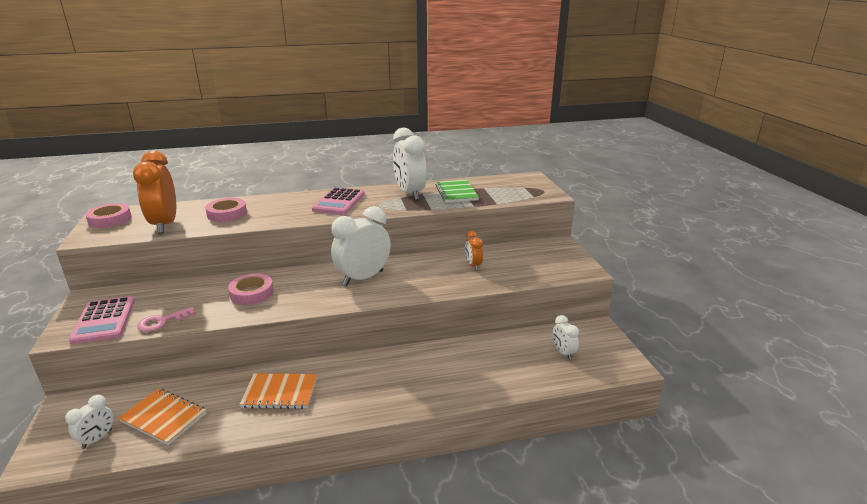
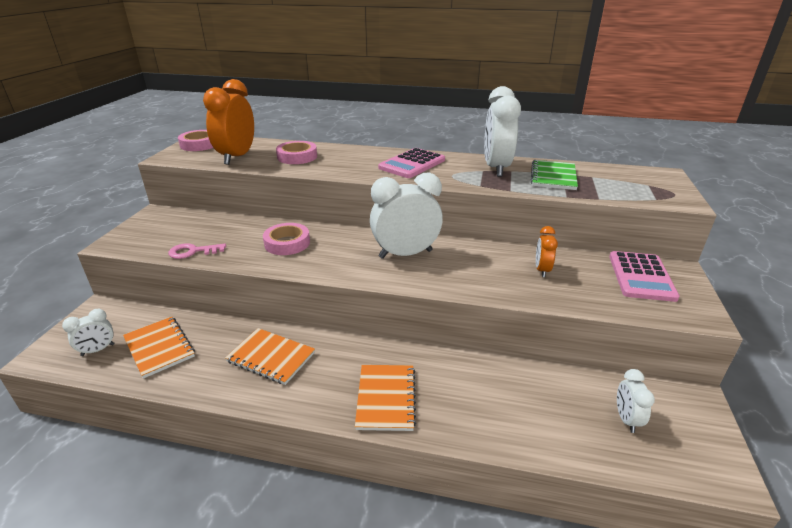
camera: 25 degrees right, 5 degrees up
(104, 320) = (151, 238): pink calculator -> pink calculator (641, 276)
(395, 391) = (386, 398): none -> orange notebook

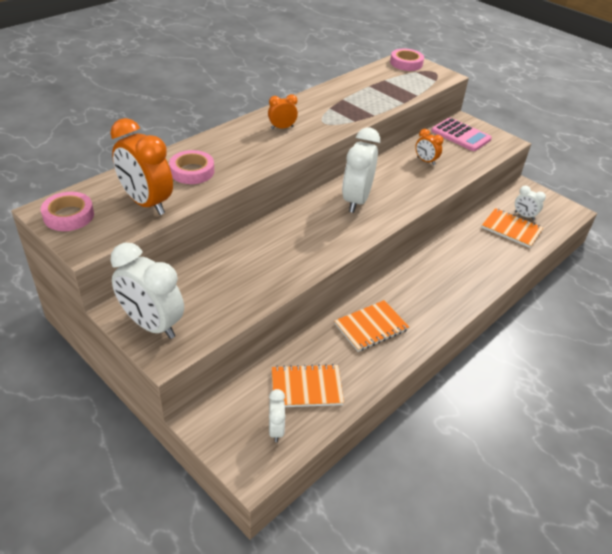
camera: 60 degrees left, 10 degrees up
(193, 252) = (241, 304): pink key -> none
(287, 243) = (281, 248): pink tape -> pink tape (406, 63)
(386, 398) = (452, 290): orange notebook -> orange notebook (511, 229)
(412, 164) = (282, 128): pink calculator -> orange clock
(496, 168) = (332, 101): white clock -> white clock (152, 325)
(553, 176) = (370, 91): green notebook -> none

